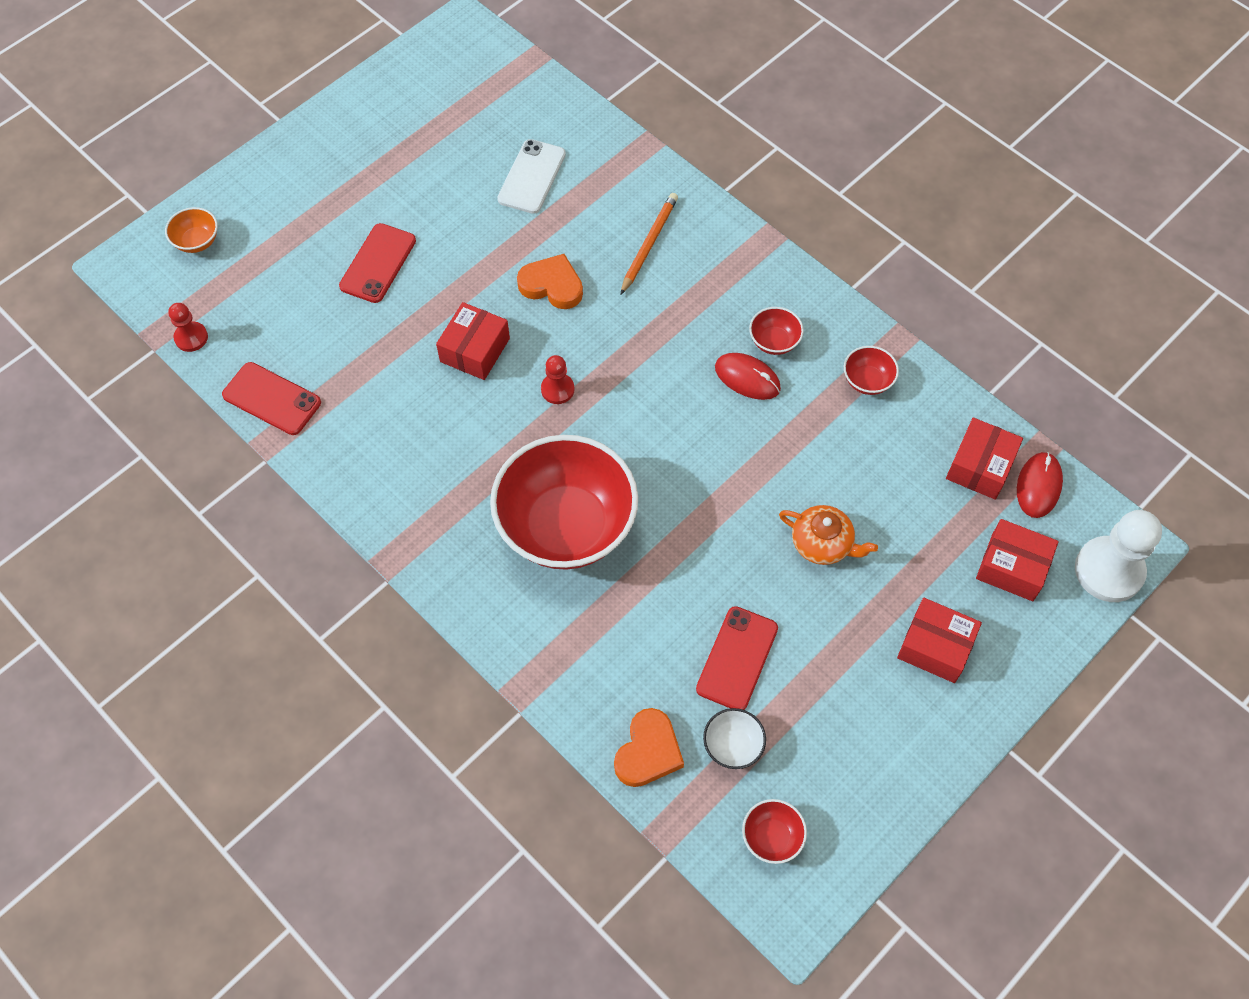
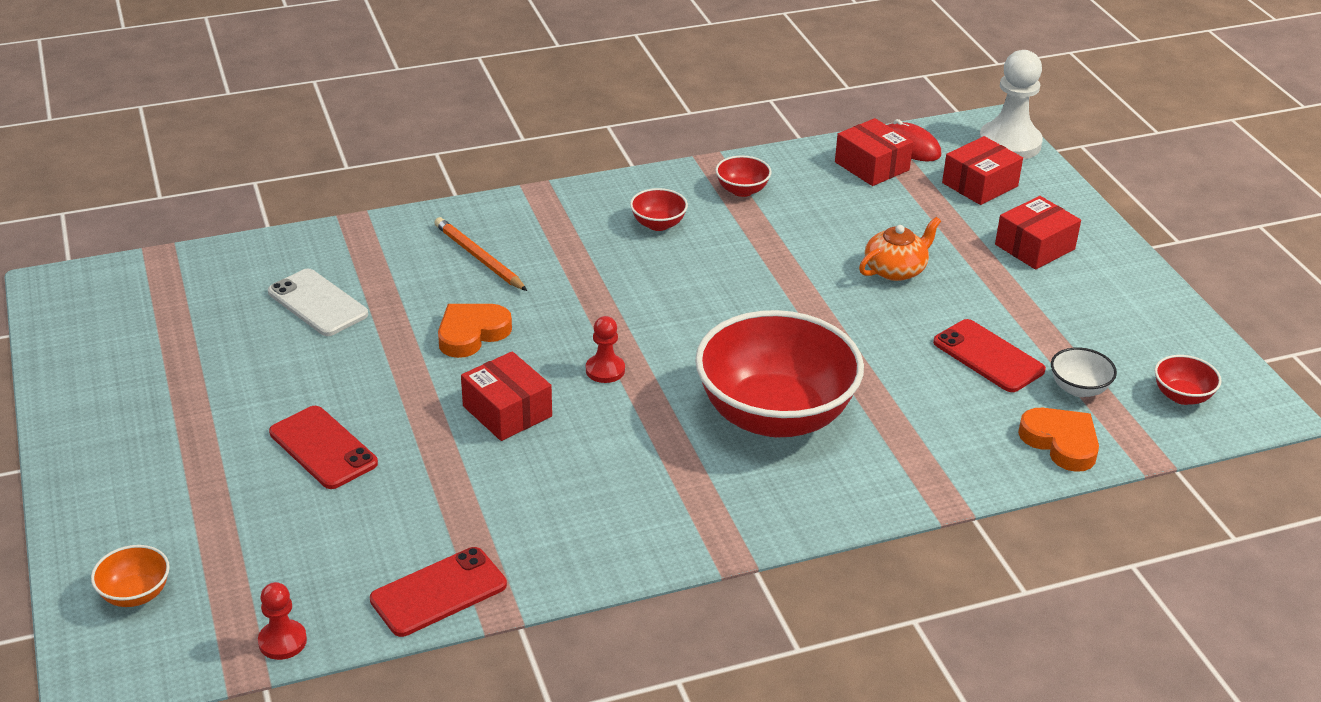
camera: 65 degrees left, 25 degrees down
(747, 378) = (686, 252): red mouse -> none

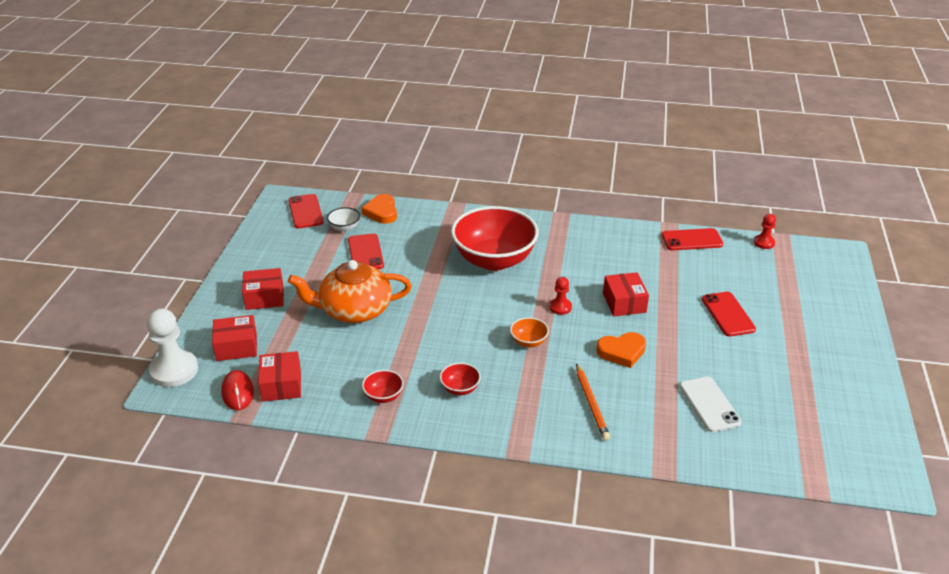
camera: 150 degrees left, 0 degrees up
(135, 594) = (829, 278): orange bowl -> orange bowl (528, 342)
(896, 269) = (354, 310): orange teapot -> orange teapot, size x1.82
(1182, 396) = (305, 211): red bowl -> red phone

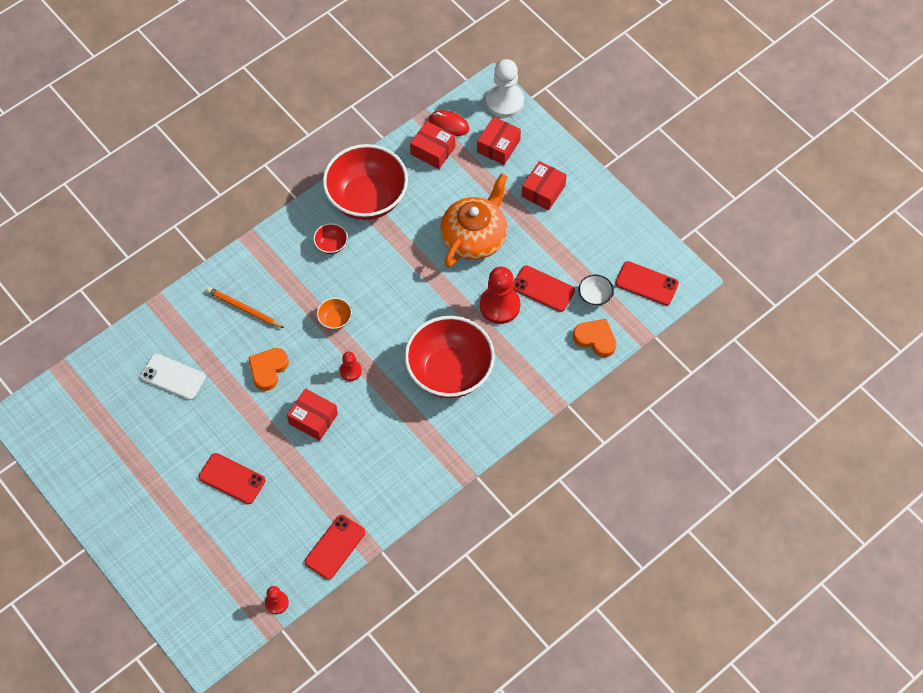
camera: 130 degrees right, 25 degrees up
(383, 396) = (367, 199): red bowl -> red bowl, size x2.49
(406, 265) = (499, 305): none -> red pawn

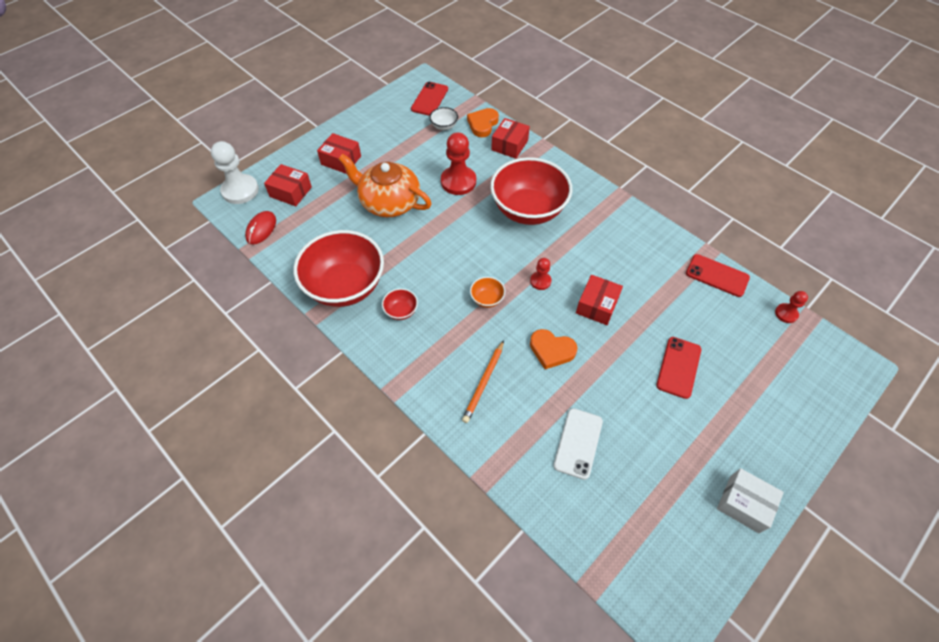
camera: 95 degrees left, 5 degrees down
(95, 497) = (744, 504): none -> white box
(433, 150) = (291, 239): red box -> red box (509, 145)
(543, 289) = (439, 156): red phone -> none

